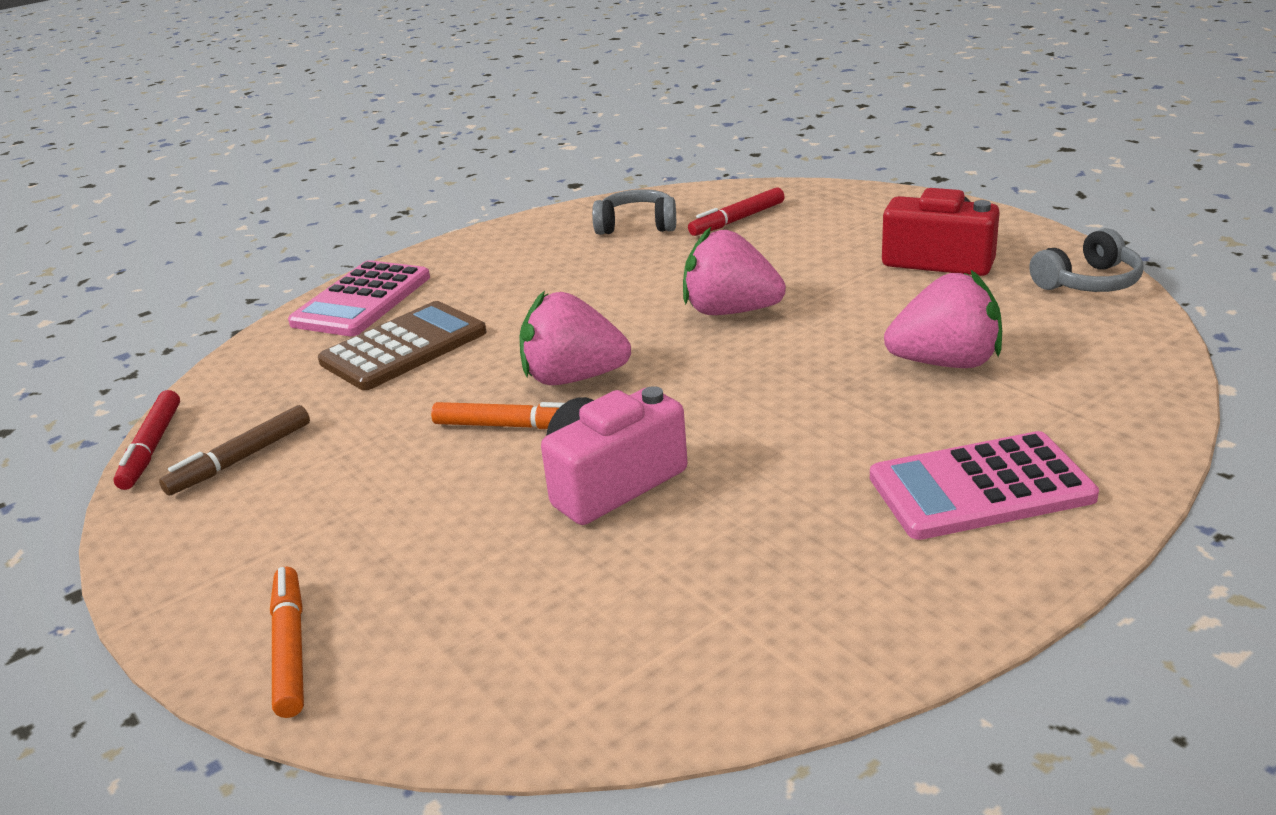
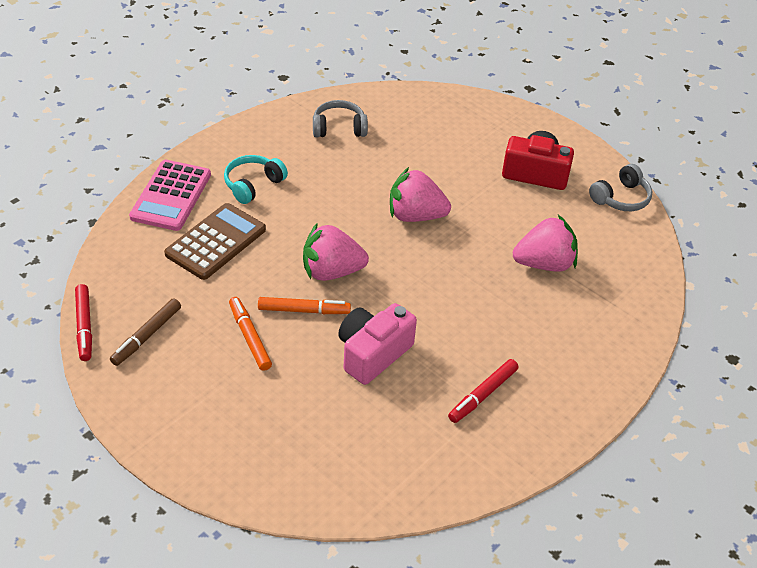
camera: 15 degrees left, 15 degrees up
(290, 648) = (231, 467): orange marker -> orange marker (250, 337)
(487, 285) = (253, 185): none -> turquoise headphones
(737, 220) = (405, 126): red marker -> red marker (482, 395)
(980, 488) = (567, 357): pink calculator -> none

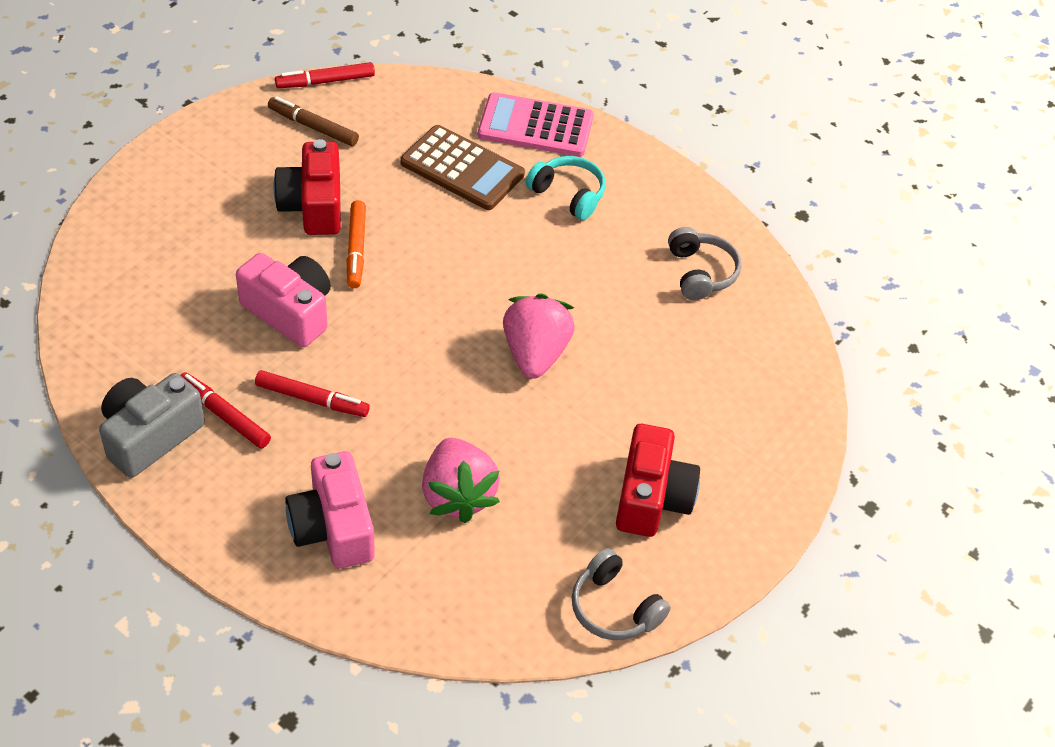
camera: 85 degrees right, 5 degrees up
(250, 337) = (313, 206): orange marker -> red camera
(331, 272) = (422, 272): pink strawberry -> none
(464, 340) = (312, 399): none -> red marker
(507, 443) = (150, 436): none -> grey camera
(580, 330) = (333, 528): none -> pink camera

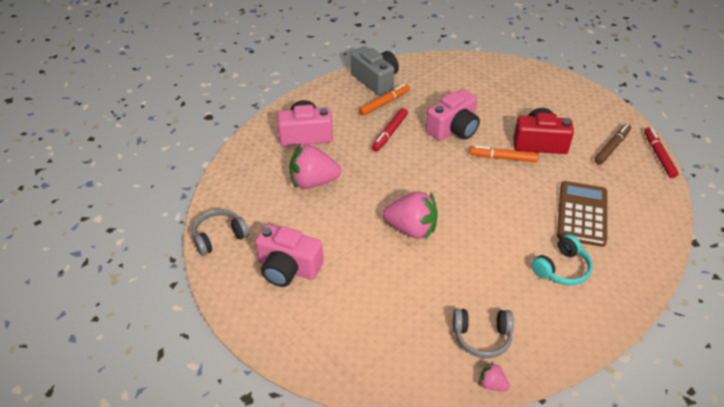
camera: 105 degrees right, 5 degrees down
(224, 415) = (384, 103): red marker -> orange marker
(462, 169) = (582, 214): brown calculator -> brown calculator turned 150 degrees clockwise
(535, 126) = (635, 260): pink calculator -> none
(651, 498) = (288, 268): red camera -> pink camera
(763, 263) = (492, 384): none -> pink strawberry

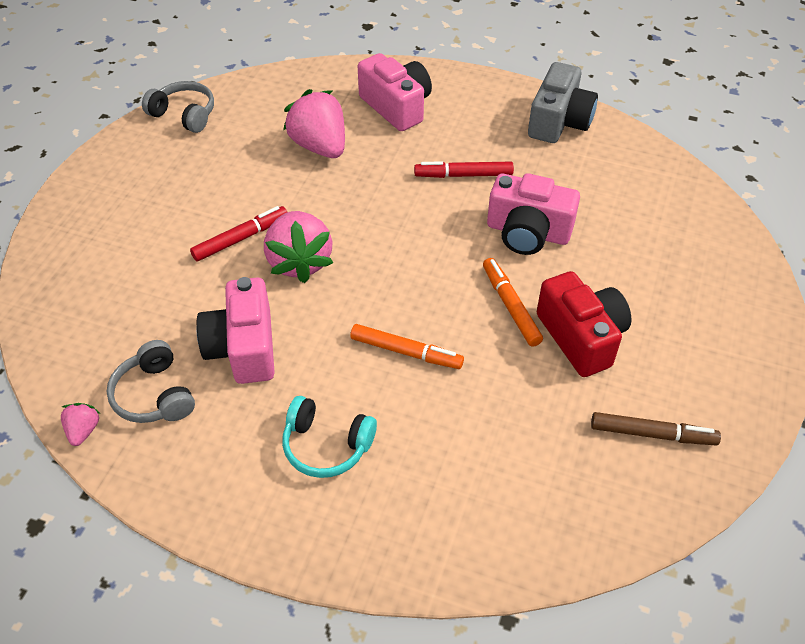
camera: 60 degrees right, 5 degrees up
(288, 268) = (170, 183): pink camera -> pink camera (243, 347)
(384, 103) = (519, 147): orange marker -> orange marker (406, 352)
(582, 214) = (459, 438): brown calculator -> none
(658, 155) = (689, 509): red marker -> red marker (241, 238)

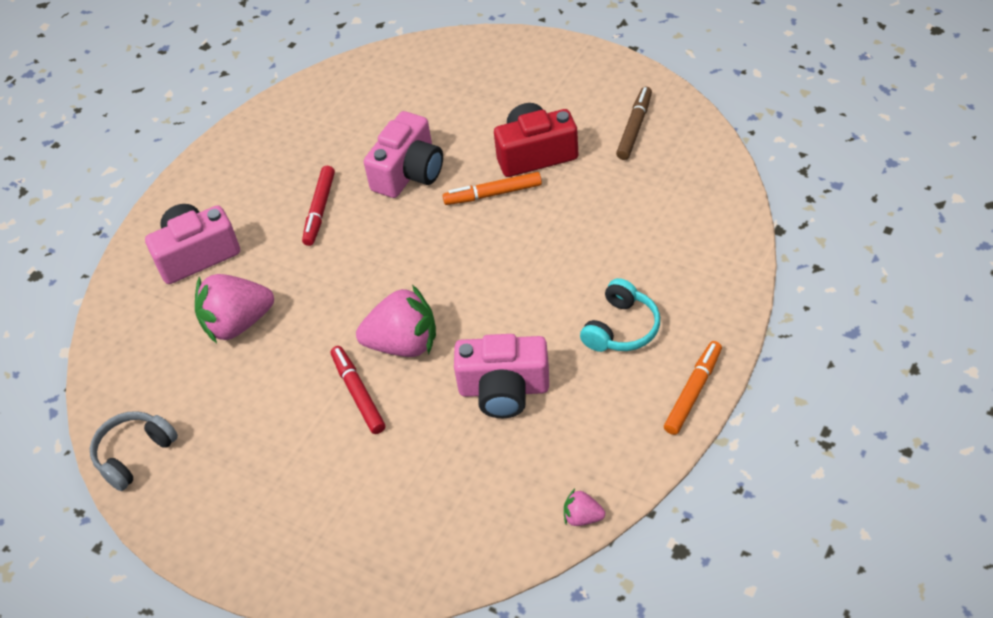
camera: 75 degrees left, 0 degrees up
(154, 395) = (549, 460): grey headphones -> none
(406, 352) = (530, 268): orange marker -> orange marker (693, 392)
(559, 122) = (267, 132): grey camera -> none

